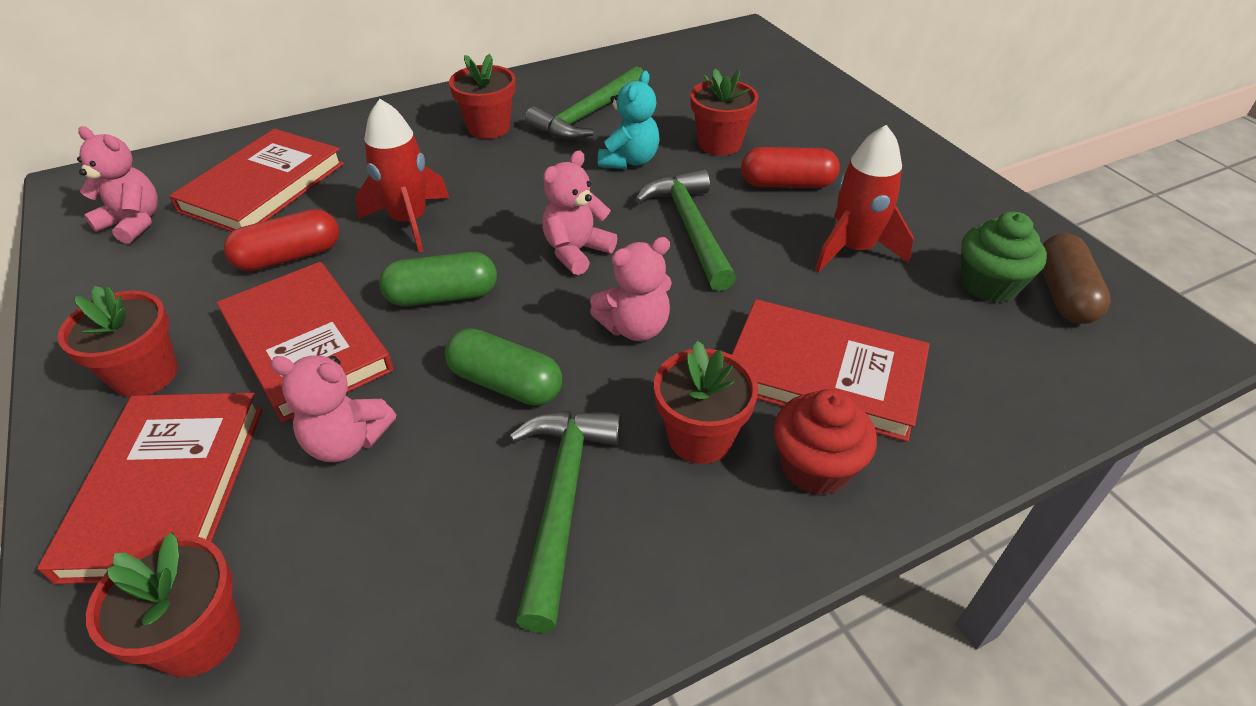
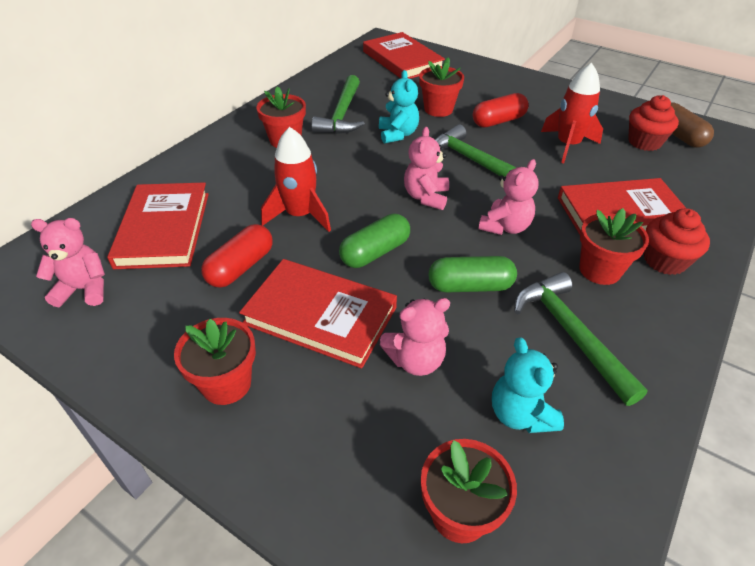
camera: 30 degrees left, 0 degrees up
(167, 489) = (332, 444): red book -> red book (402, 60)
(388, 566) = (520, 414): none -> turquoise teddy bear
(988, 285) = (644, 142): green cupcake -> red cupcake

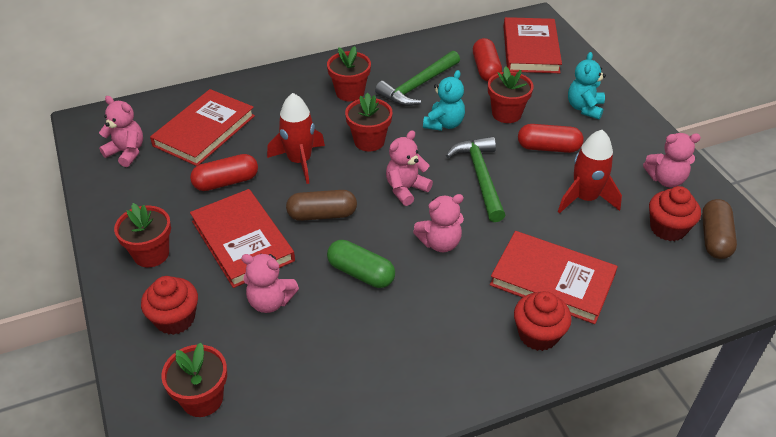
camera: 35 degrees right, 0 degrees up
(331, 440) = (175, 319): none -> red cupcake
(375, 252) = (322, 215): green capsule -> brown capsule
(384, 84) = (486, 69): none -> red capsule
(520, 414) = (297, 371): turquoise teddy bear -> turquoise teddy bear (584, 108)
(570, 334) = (392, 343): green hammer -> none
(599, 270) = (473, 313): red flower pot -> red flower pot (369, 141)
(601, 111) = (666, 179): none -> pink teddy bear

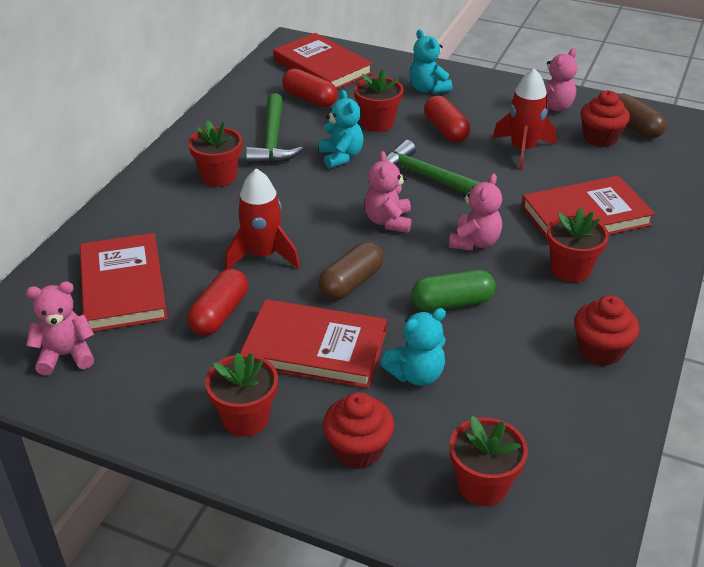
camera: 45 degrees left, 5 degrees down
(270, 301) = (416, 374): pink teddy bear -> turquoise teddy bear
(369, 141) = (299, 204): red flower pot -> red flower pot (570, 269)
(538, 335) = (631, 256): red cupcake -> red cupcake (600, 350)
(548, 148) = (446, 130): red capsule -> red capsule turned 75 degrees counterclockwise

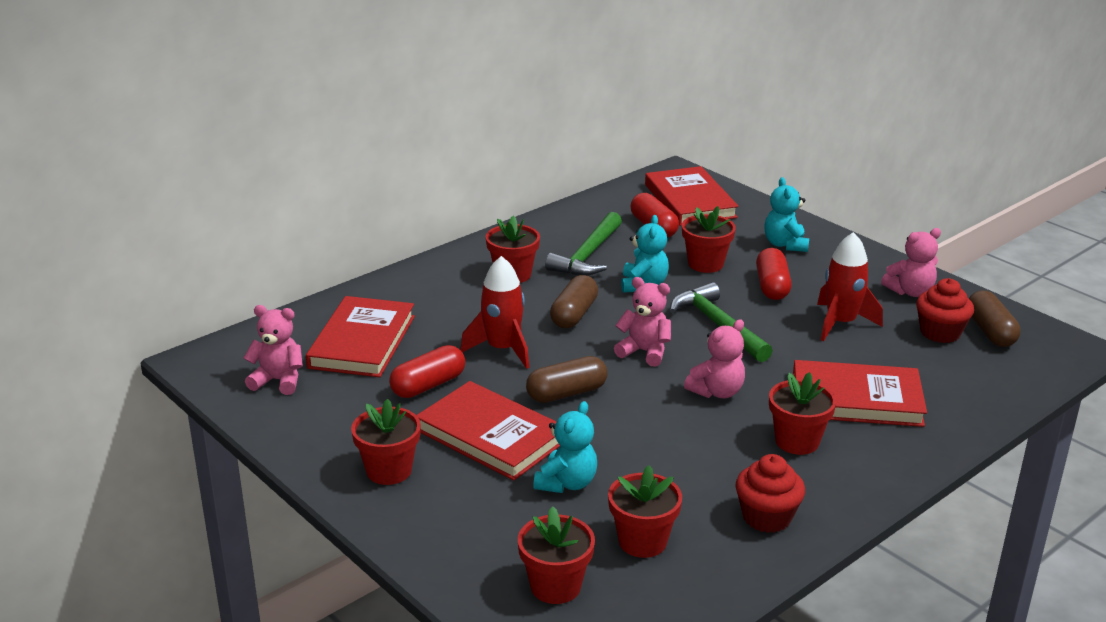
camera: 25 degrees right, 10 degrees down
(302, 202) = (574, 314): none -> brown capsule
(358, 449) = (466, 523): red cupcake -> none
(388, 221) = (644, 352): pink teddy bear -> pink teddy bear turned 90 degrees clockwise
(416, 374) = (567, 483): turquoise teddy bear -> turquoise teddy bear turned 60 degrees counterclockwise
(452, 303) = (650, 436): green capsule -> none
(521, 410) = (642, 541): none -> red flower pot

